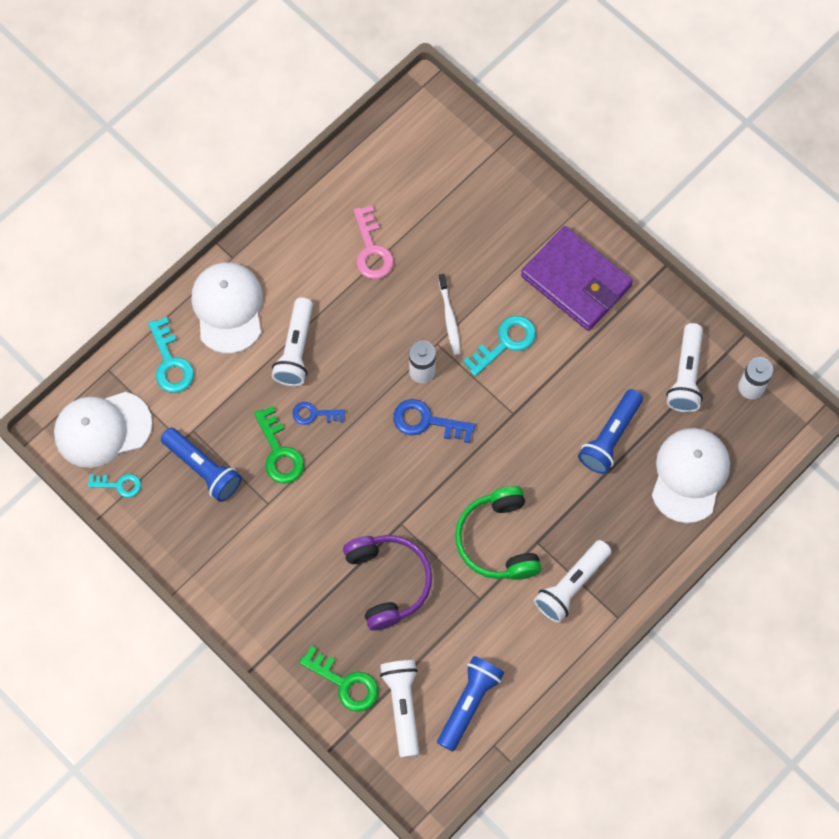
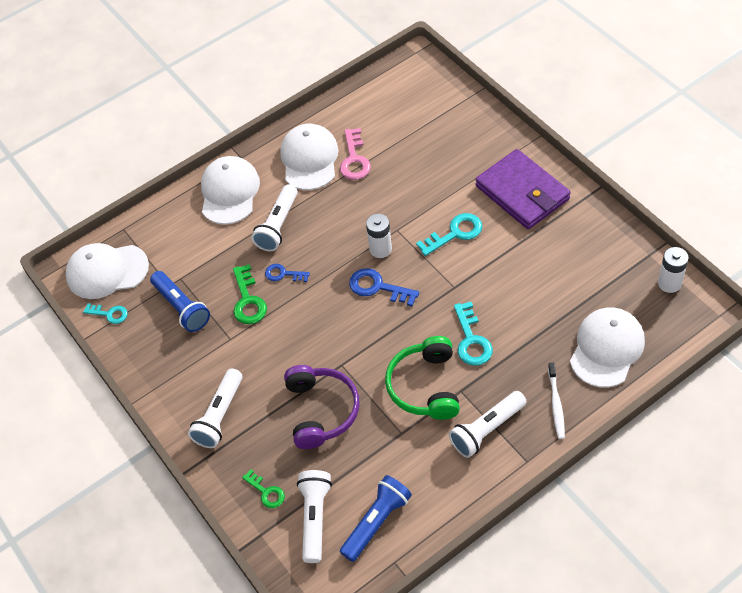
camera: 15 degrees right, 15 degrees down
(170, 362) = (174, 227): turquoise key -> turquoise key (471, 340)
(317, 253) = (309, 159): none -> white cap
(344, 683) = (266, 492): green key -> green key, size x0.64
(449, 318) = (410, 212): white toothbrush -> white toothbrush (556, 404)
(610, 437) = (537, 312): blue flashlight -> none
(686, 375) = (611, 269): white flashlight -> white flashlight (219, 416)

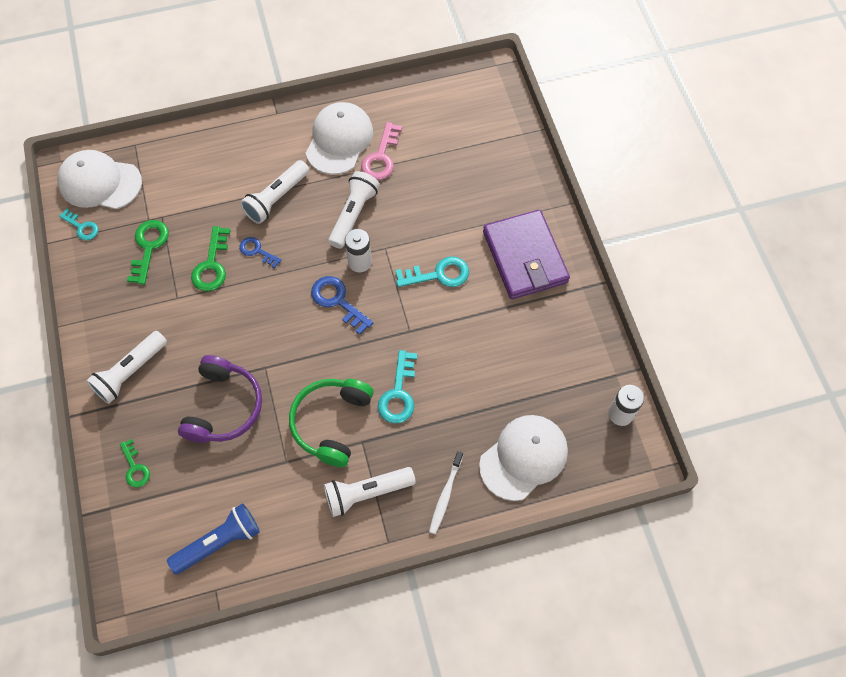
camera: 15 degrees right, 10 degrees up
(181, 307) = (148, 247): blue flashlight -> green key
(229, 192) = (248, 145): white cap -> none
(315, 518) = (165, 513): white flashlight -> white flashlight (353, 215)

